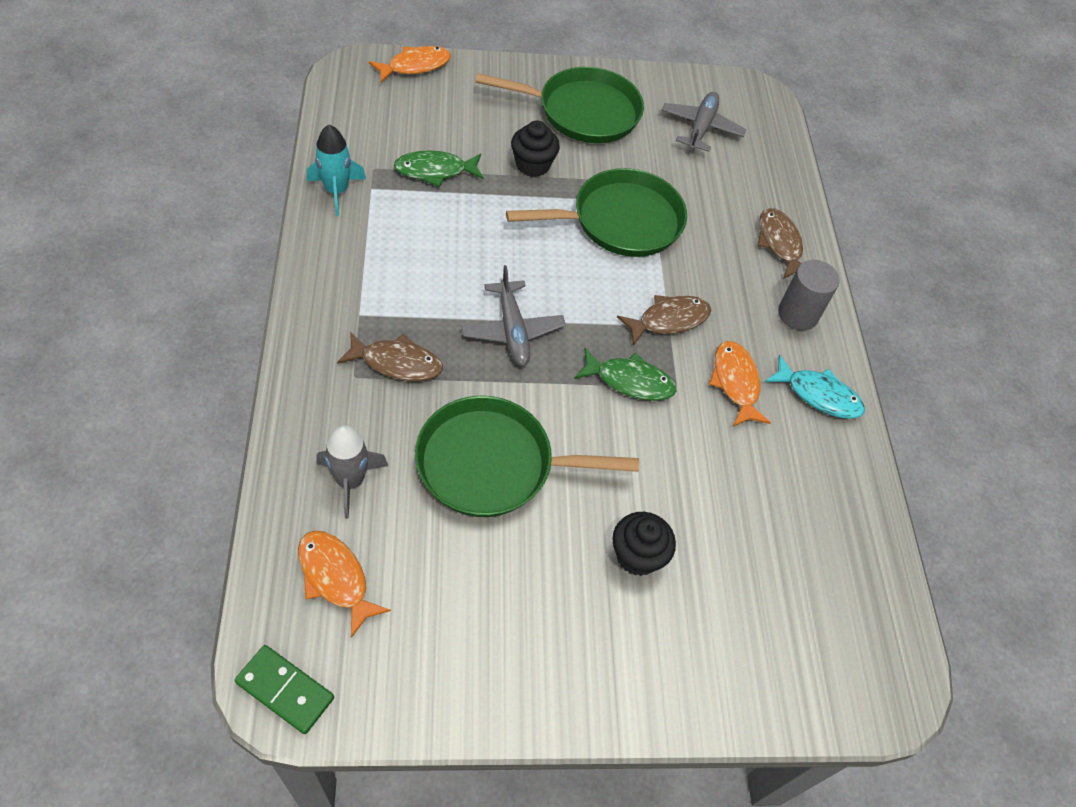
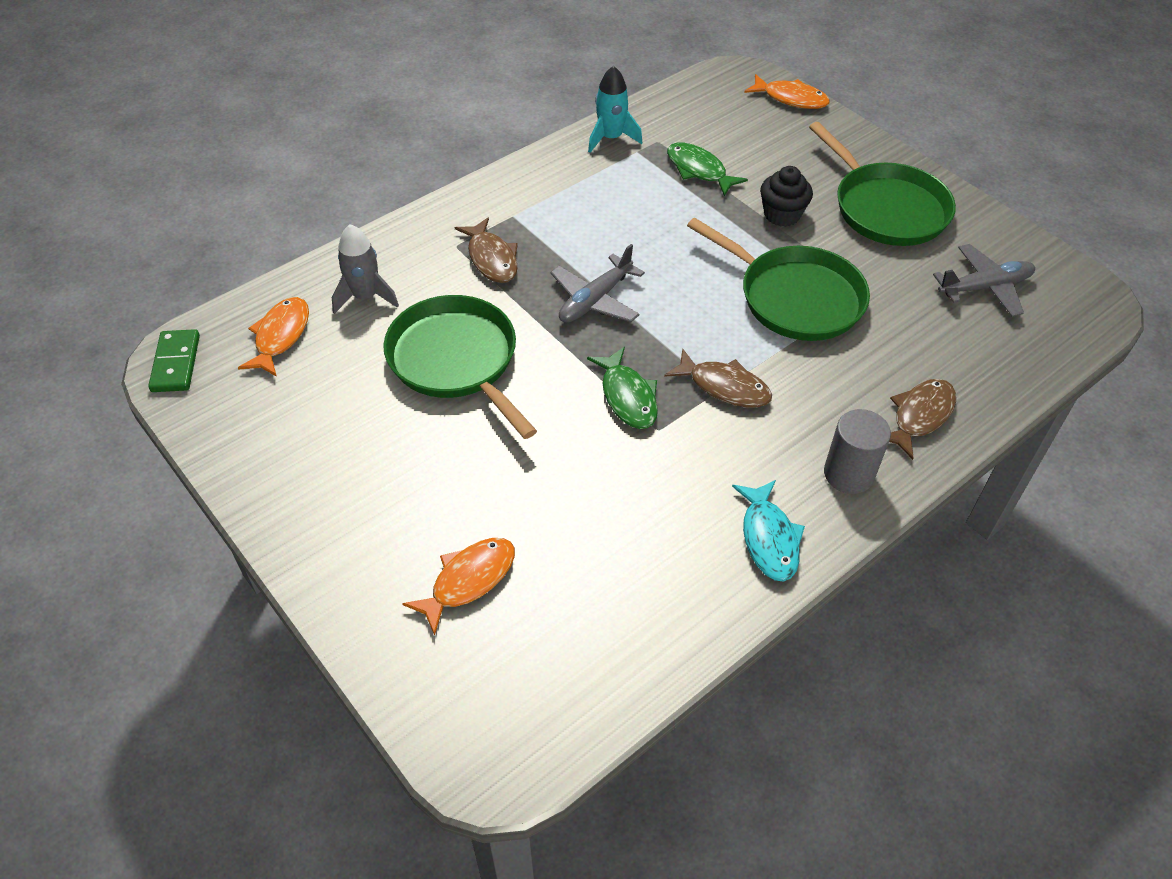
camera: 60 degrees right, 5 degrees down
(637, 555) = (457, 495): black cupcake -> none
(735, 383) = (709, 468): orange fish -> orange fish (468, 580)

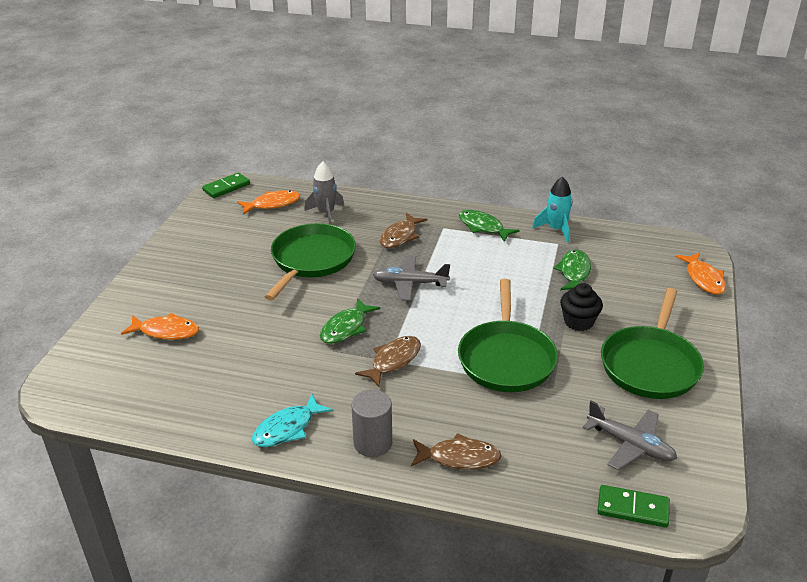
camera: 55 degrees right, 15 degrees down
(547, 185) = (483, 227): none -> green fish
(724, 387) = (393, 361): brown fish -> brown fish turned 135 degrees counterclockwise
(1066, 335) = (632, 508): none -> green domino

